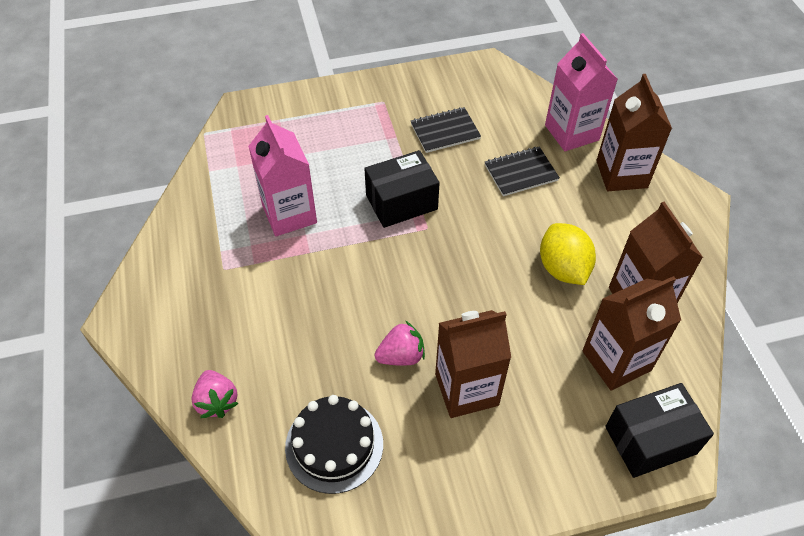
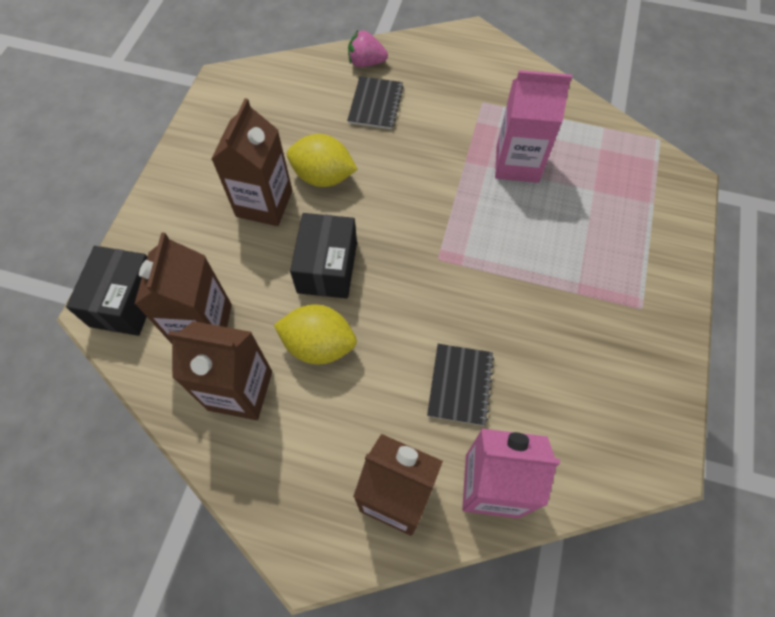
camera: 120 degrees right, 10 degrees up
(334, 445) = (285, 109): black cake -> none
(401, 202) = (482, 253): black box -> black box (327, 267)
(401, 356) = (323, 177): pink strawberry -> yellow lemon
(445, 131) = (562, 344): black notebook -> black notebook (375, 104)

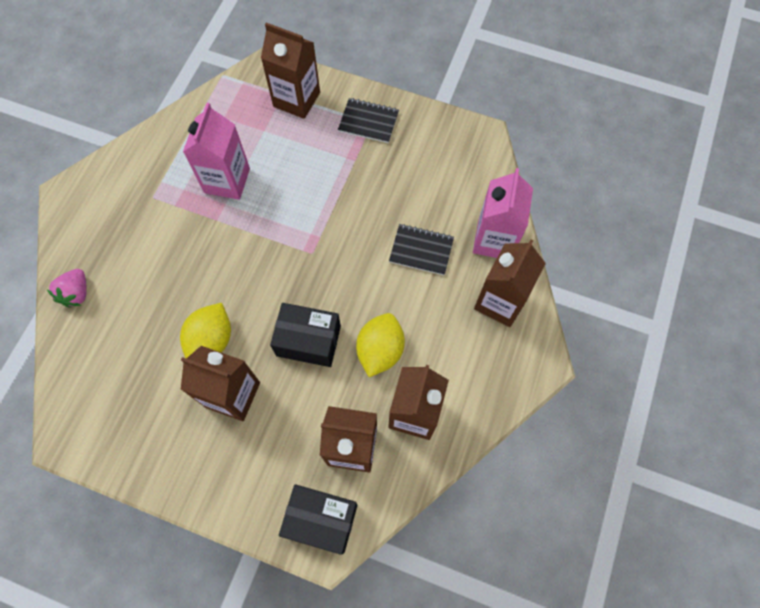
camera: 85 degrees left, 5 degrees up
(375, 104) = (134, 289): black notebook -> black notebook (368, 122)
(649, 218) = (296, 99): none -> brown carton

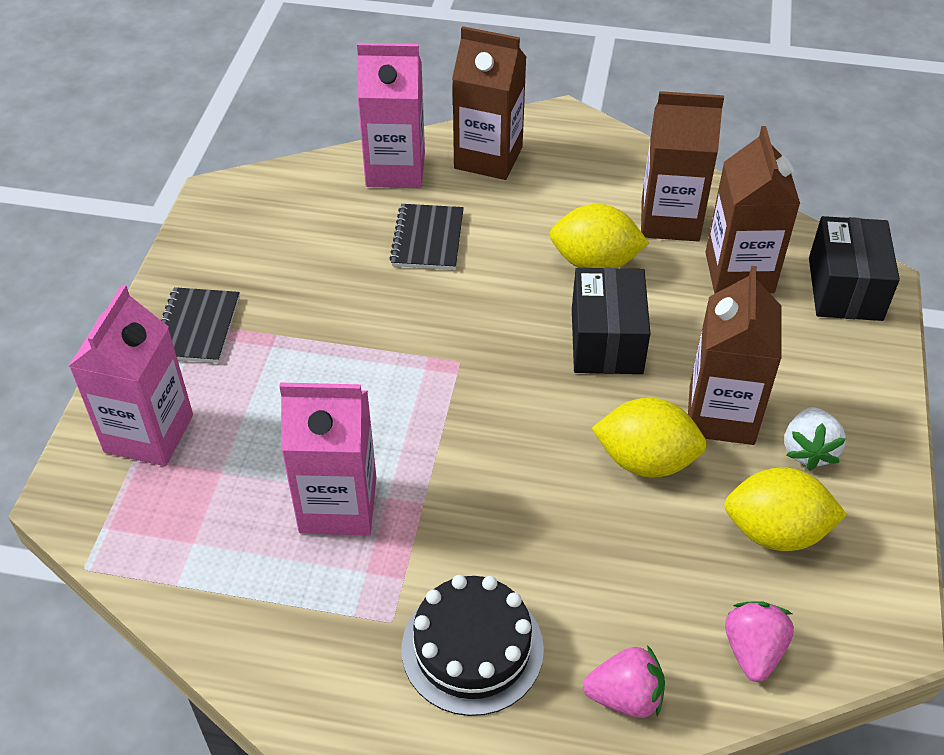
camera: 100 degrees left, 20 degrees down
(78, 362) = (753, 651): none -> pink strawberry
(126, 230) = (472, 648): none -> black cake
(143, 399) = (775, 532): none -> yellow lemon
(192, 439) = (808, 451): none -> white strawberry
(296, 99) = (149, 433): brown carton -> pink carton

